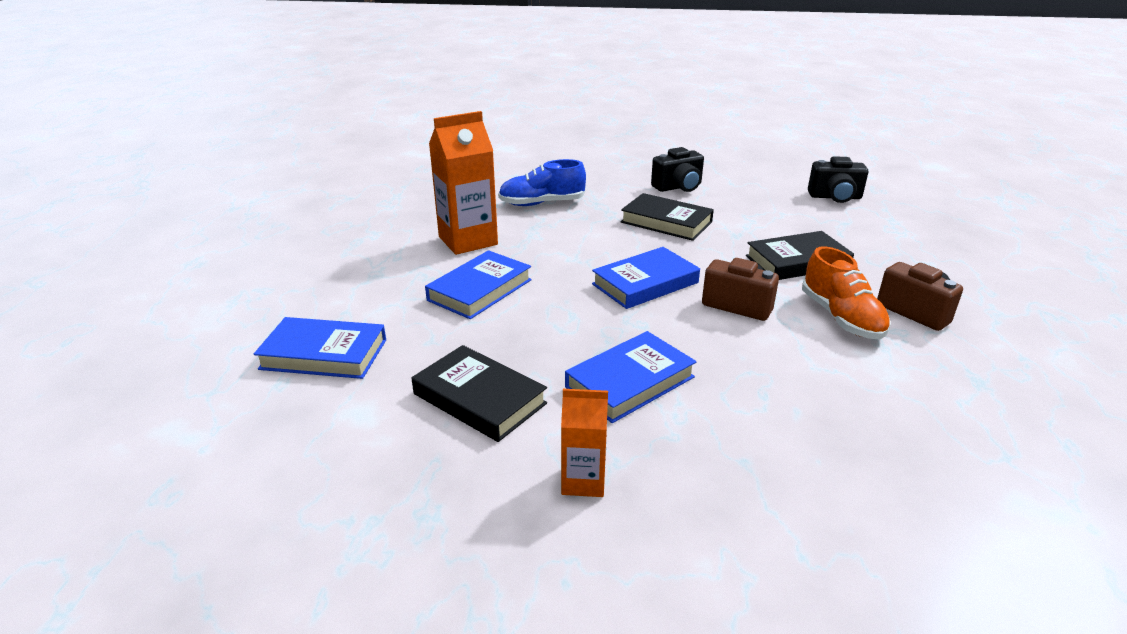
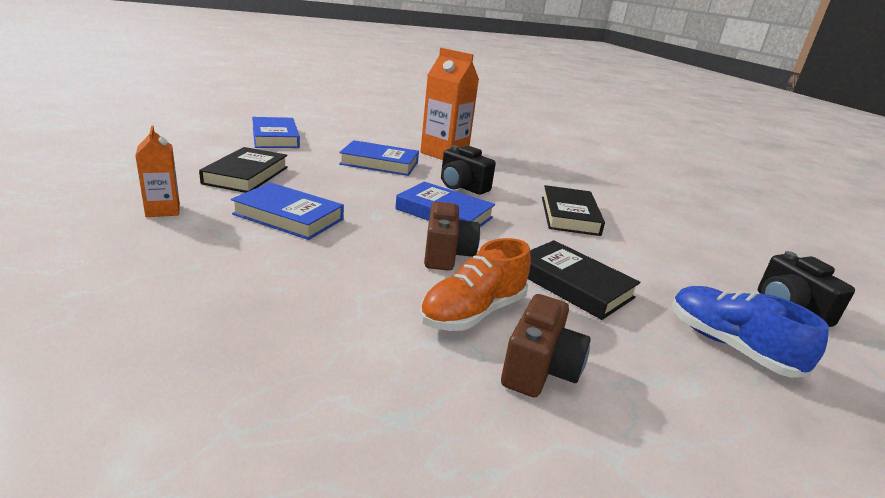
camera: 60 degrees right, 5 degrees down
(542, 203) = (534, 169): blue shoe -> blue shoe (729, 346)
(678, 187) = (653, 217): black camera -> black camera (462, 187)

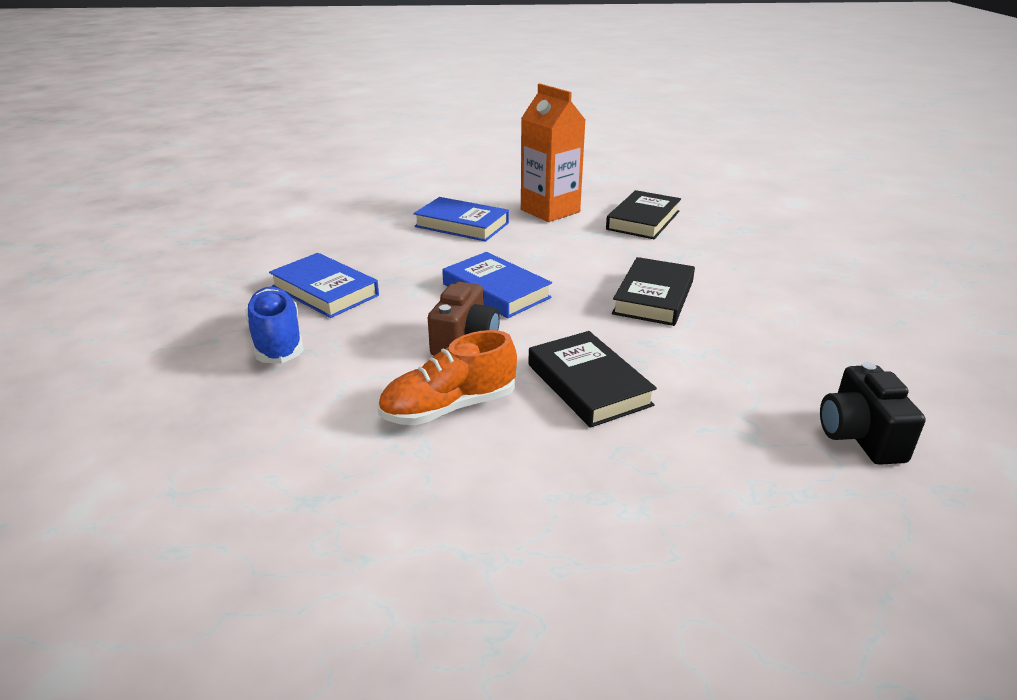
camera: 20 degrees right, 5 degrees up
(163, 210) = (211, 281): orange carton -> none
(246, 175) = (309, 241): black book -> black book (643, 220)
(275, 137) = (363, 193): blue book -> none
(462, 187) = (541, 256): black camera -> none
(539, 369) = (477, 472): brown camera -> none
(729, 346) = (728, 472): blue shoe -> blue shoe (277, 341)

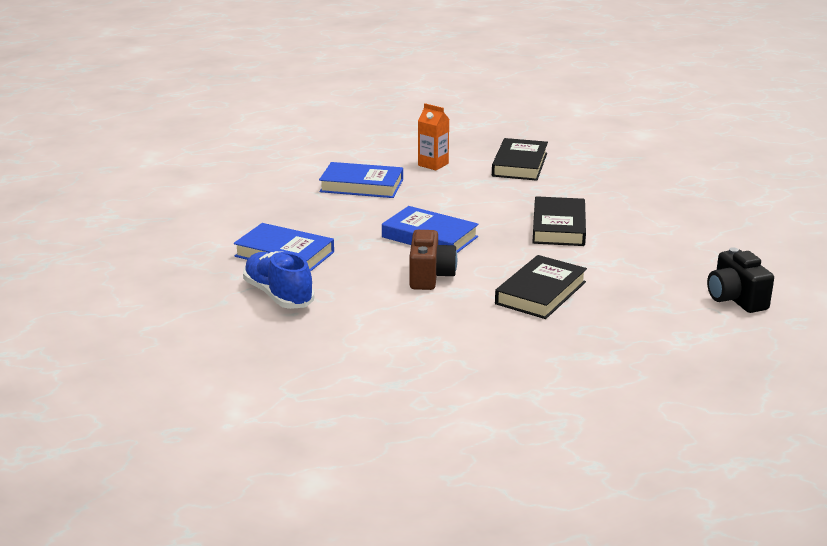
camera: 15 degrees left, 5 degrees down
(449, 407) = (449, 320): orange shoe -> none
(550, 211) = (433, 164): orange carton -> orange carton, size x0.56
(588, 384) = (541, 293): black book -> black book turned 75 degrees clockwise

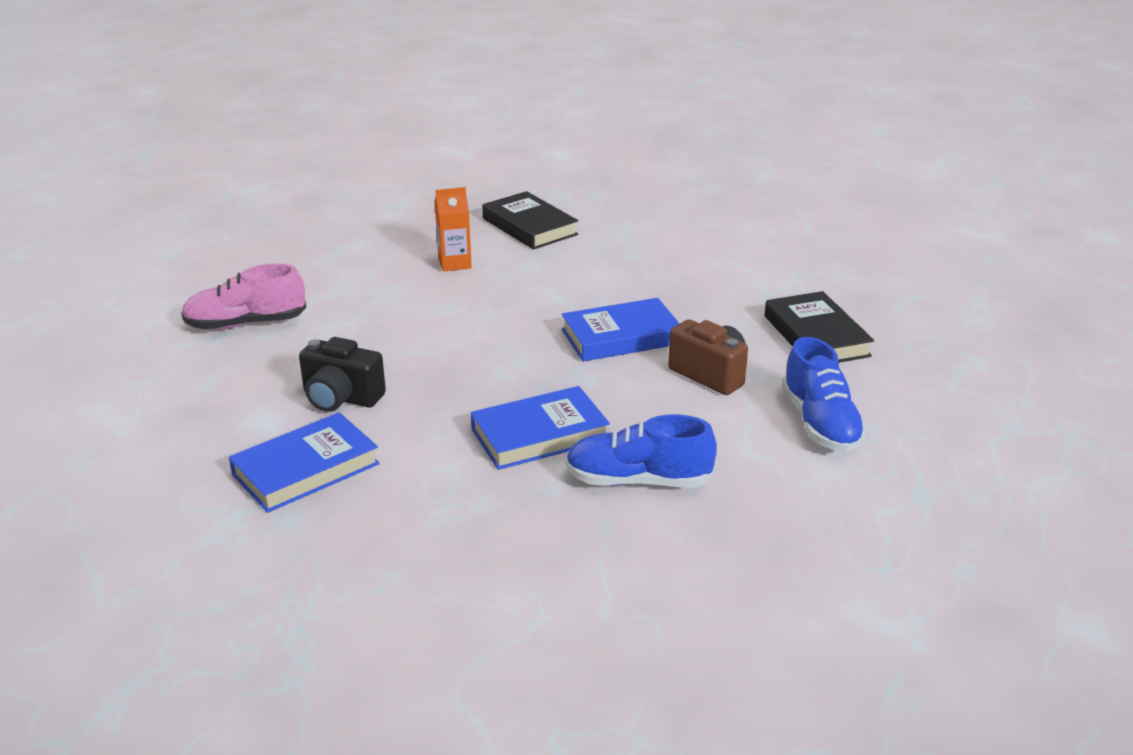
camera: 50 degrees left, 5 degrees up
(277, 147) = (246, 324): none -> pink shoe
(361, 186) = (439, 320): blue book -> blue book (306, 469)
(427, 328) = (820, 423): none -> blue shoe
(558, 227) = (692, 269): black book -> none
(735, 299) = (928, 263): black camera -> black camera (341, 398)

